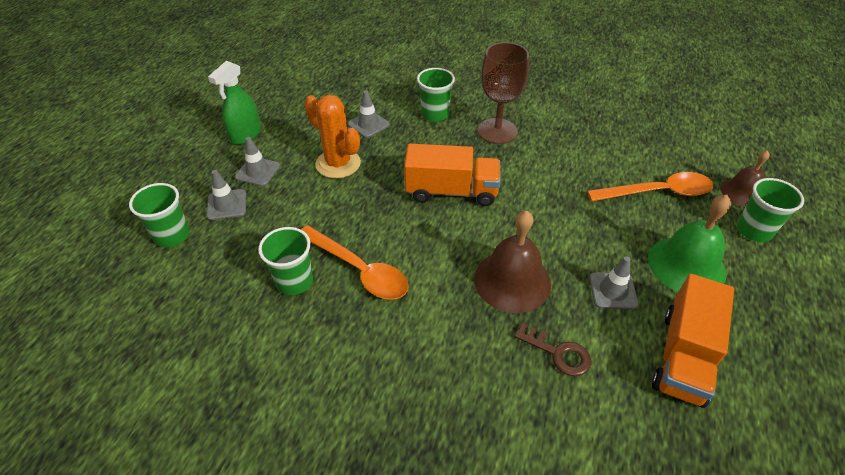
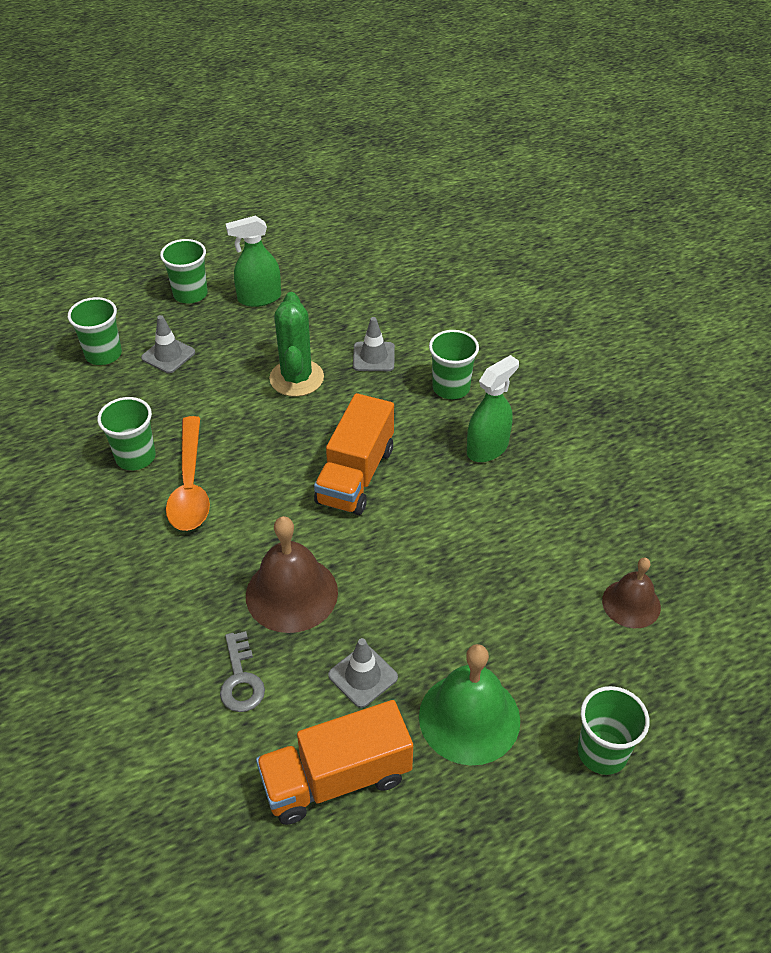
camera: 45 degrees right, 0 degrees up
(190, 160) = (190, 294): none -> green cup
(258, 171) = (226, 341): grey traffic cone -> none
(338, 164) = (296, 378): orange cactus -> green cactus
(451, 191) = (356, 475): orange truck -> orange truck turned 60 degrees clockwise
(497, 131) = (487, 448): brown goblet -> green spray bottle
(558, 353) = (241, 679): brown key -> grey key
(657, 192) = (558, 633): orange spoon -> none
(742, 192) = (658, 709): brown bell -> brown bell (631, 603)

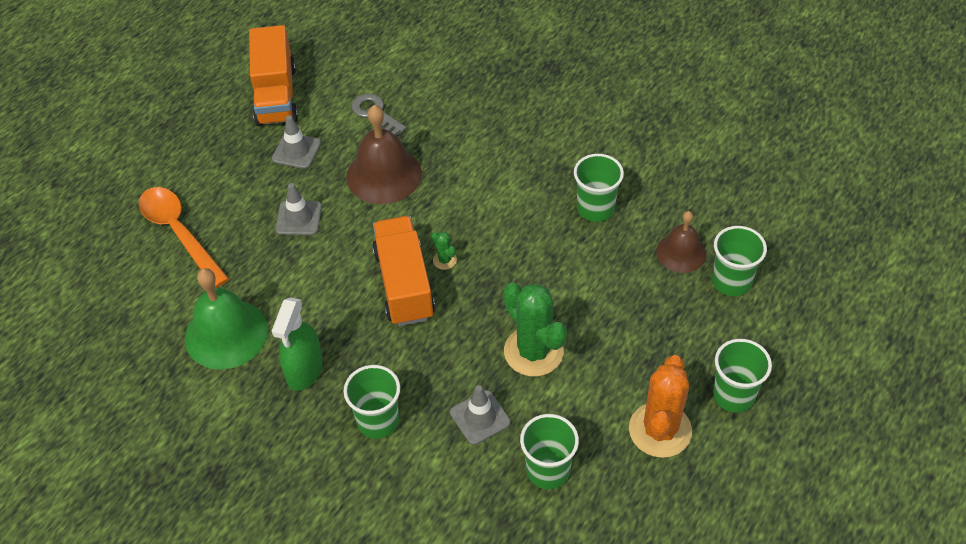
camera: 150 degrees right, 5 degrees up
(168, 355) = (674, 312): grey traffic cone -> grey traffic cone (299, 218)
(190, 485) = (529, 209): orange spoon -> orange spoon (179, 233)
(259, 298) = (660, 430): green spray bottle -> orange cactus
(304, 478) = (444, 260): none -> green cactus
(336, 779) = (276, 95): orange truck -> orange truck turned 135 degrees clockwise
(469, 717) = (210, 161): green bell -> green bell (226, 334)
(602, 752) = (112, 183): green cup -> green cup (548, 470)
(631, 603) = (121, 290): brown bell -> brown bell (681, 252)

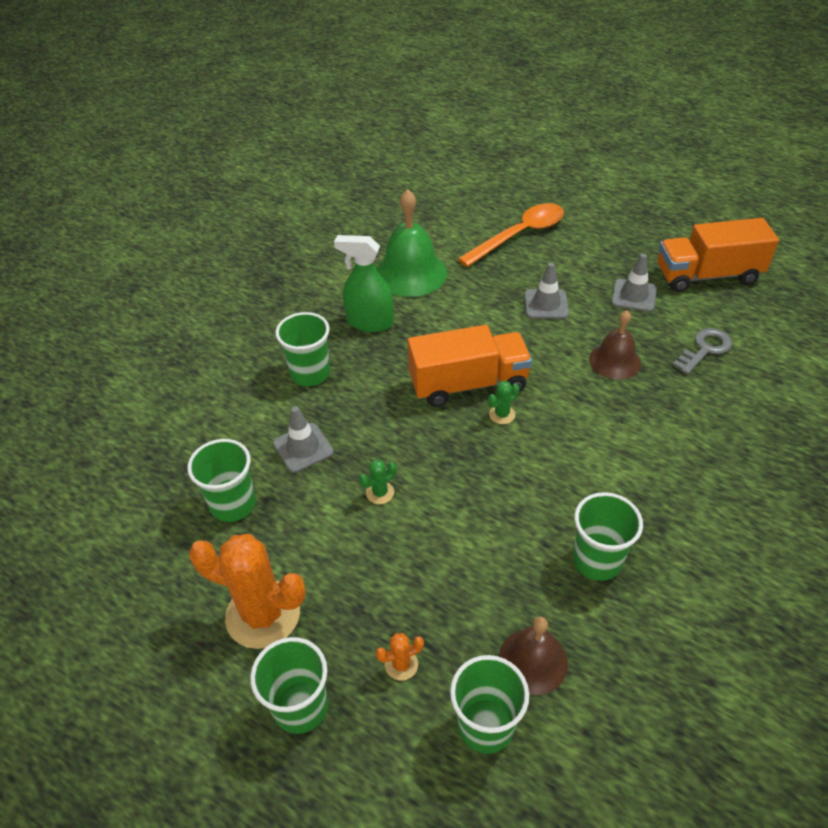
camera: 90 degrees right, 5 degrees down
(384, 175) = (615, 361): brown bell -> brown bell, size x0.62
(533, 351) = (380, 493): green cactus -> green cactus, size x0.43
(693, 331) = (401, 664): none -> orange cactus

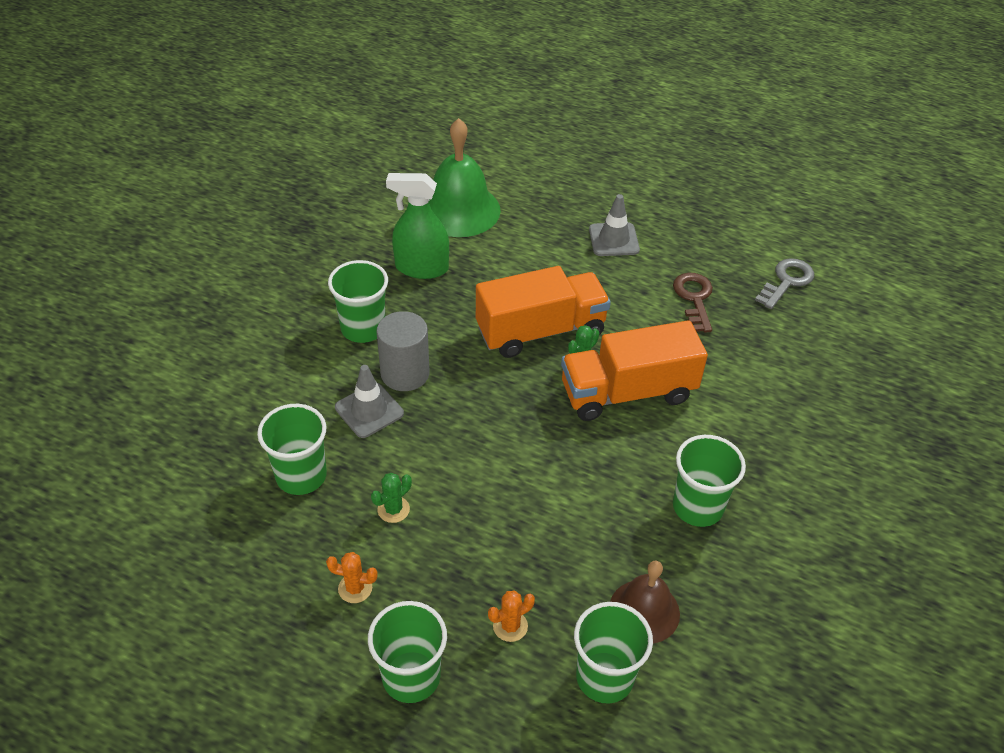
camera: 10 degrees left, 0 degrees up
(263, 614) = (355, 588): orange cactus -> orange cactus, size x0.43
(340, 416) = (405, 373): none -> grey cylinder
(380, 493) = (461, 453): green cactus -> green cactus (393, 509)
(519, 235) = (575, 162): orange spoon -> none
(615, 361) = (694, 298): brown bell -> brown key
(634, 296) = (707, 226): grey traffic cone -> none
(707, 275) = (782, 201): orange truck -> orange truck (627, 392)

